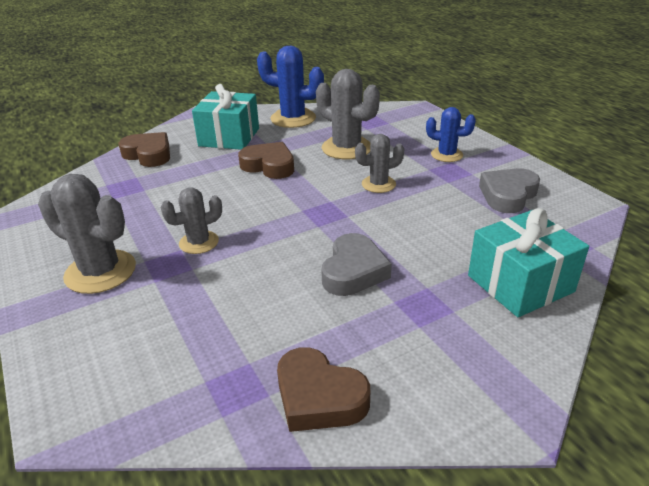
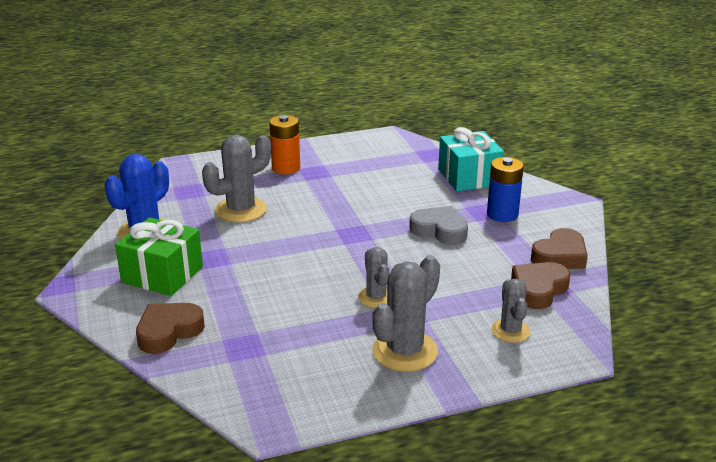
camera: 80 degrees left, 5 degrees down
(229, 137) = (162, 274): turquoise gift -> green gift
(269, 166) = (251, 254): brown heart -> brown heart (538, 289)
(378, 184) = (319, 204): grey cactus -> grey cactus (510, 331)
(423, 325) = (502, 214): none -> blue battery
(446, 155) = (286, 168): blue cactus -> orange battery
(508, 195) = (363, 158): grey heart -> none

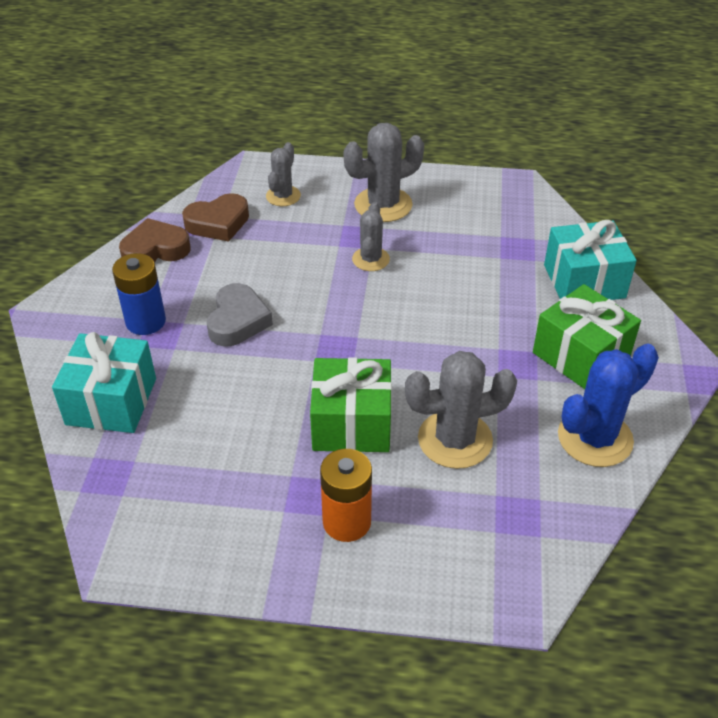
camera: 155 degrees left, 15 degrees up
(168, 332) = (584, 281): brown heart -> turquoise gift
(312, 202) = (351, 423): none -> green gift
(439, 230) = (238, 321): grey heart -> grey heart turned 135 degrees counterclockwise

